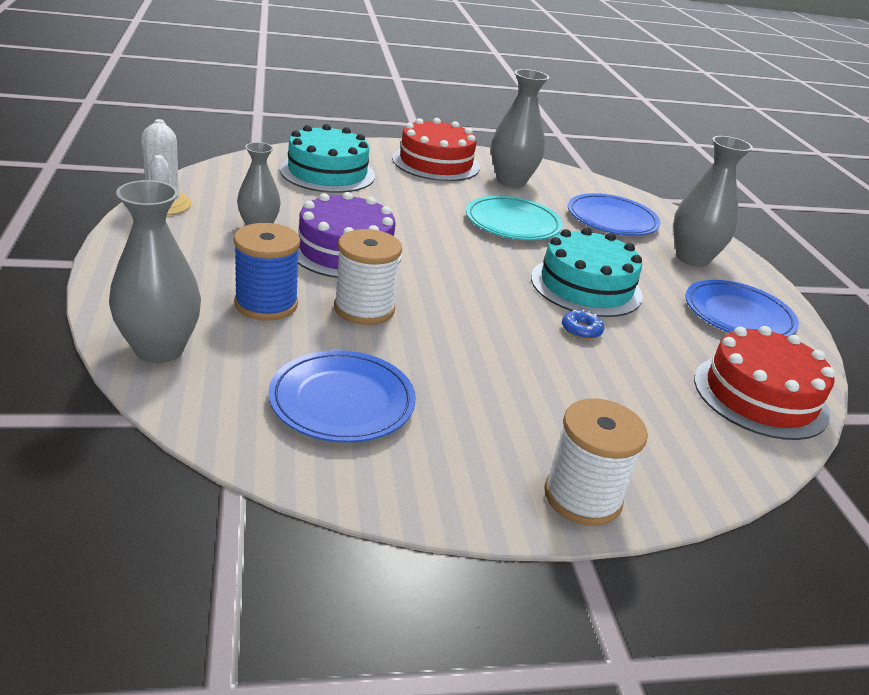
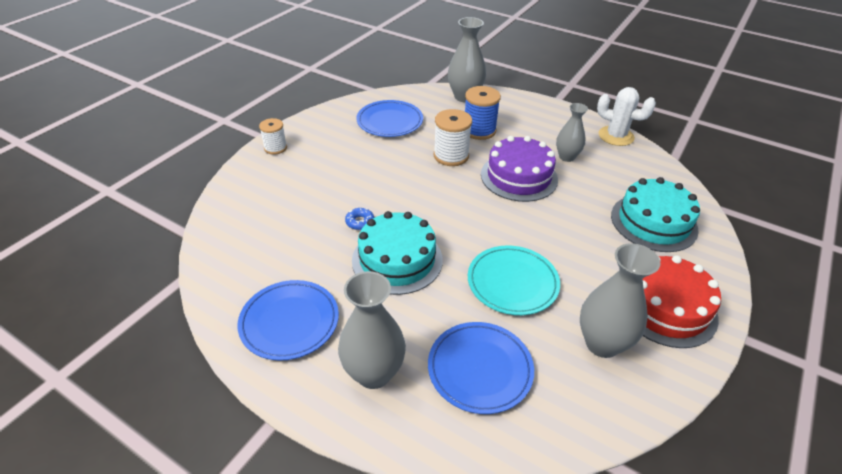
camera: 135 degrees right, 10 degrees up
(582, 497) = (275, 148): white spool -> white spool, size x0.65
(760, 396) = (235, 253): red cake -> none

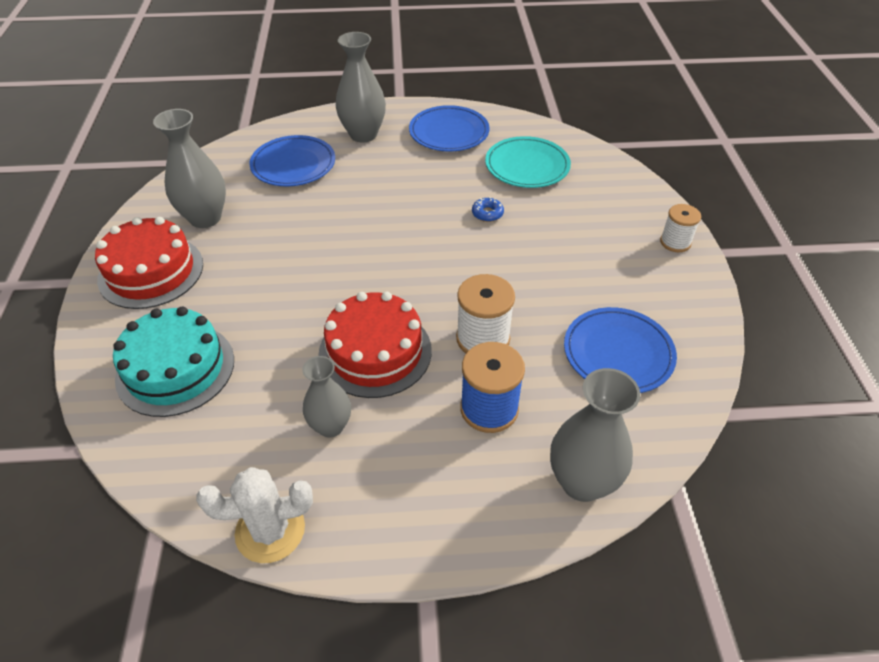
camera: 145 degrees right, 5 degrees up
(397, 260) = (419, 200): turquoise cake -> none
(512, 282) = (305, 228): turquoise plate -> turquoise plate (527, 166)
(519, 176) = (375, 352): purple cake -> red cake

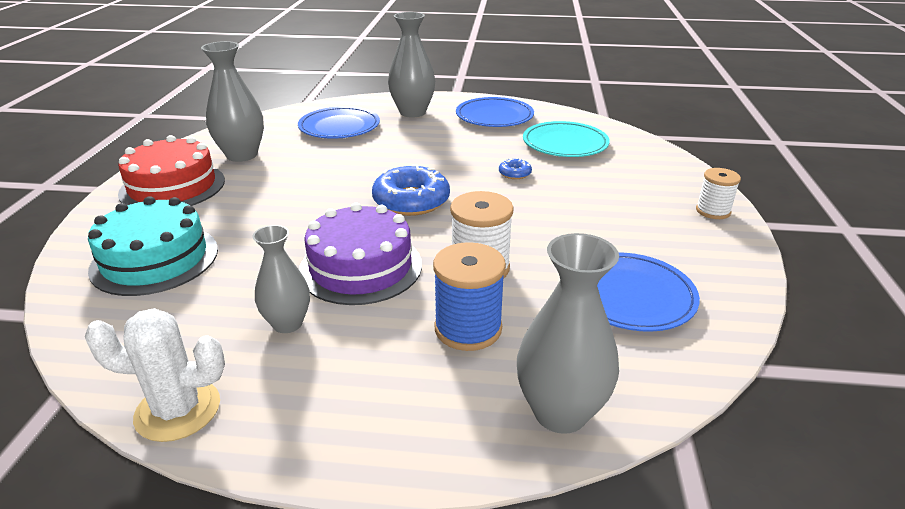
camera: 10 degrees right, 15 degrees down
(375, 352) = (361, 267): red cake -> purple cake
(397, 262) = (411, 201): none -> blue donut

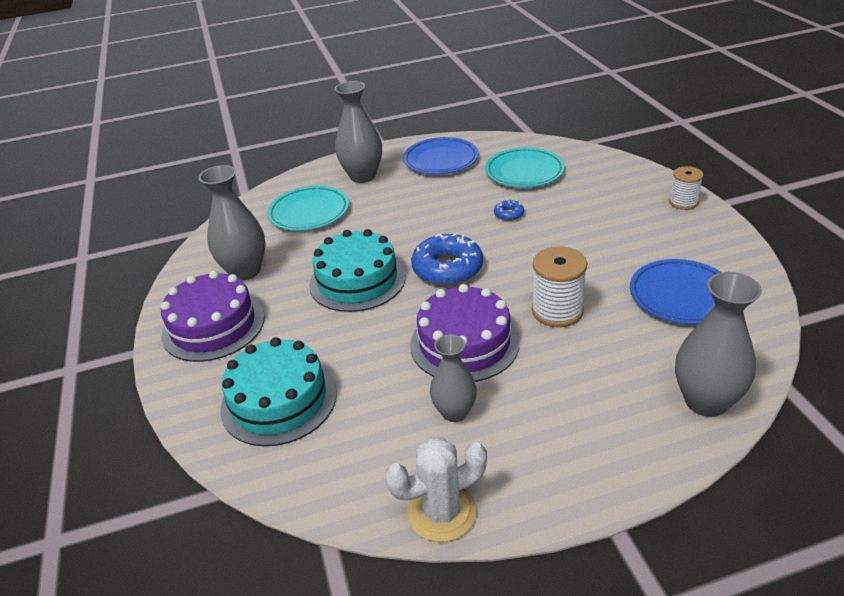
camera: 20 degrees left, 5 degrees up
(172, 187) = (213, 326): red cake -> purple cake
(322, 187) = (357, 280): none -> turquoise cake
(339, 127) = (309, 212): blue plate -> turquoise plate
(468, 328) = (592, 364): blue spool -> none

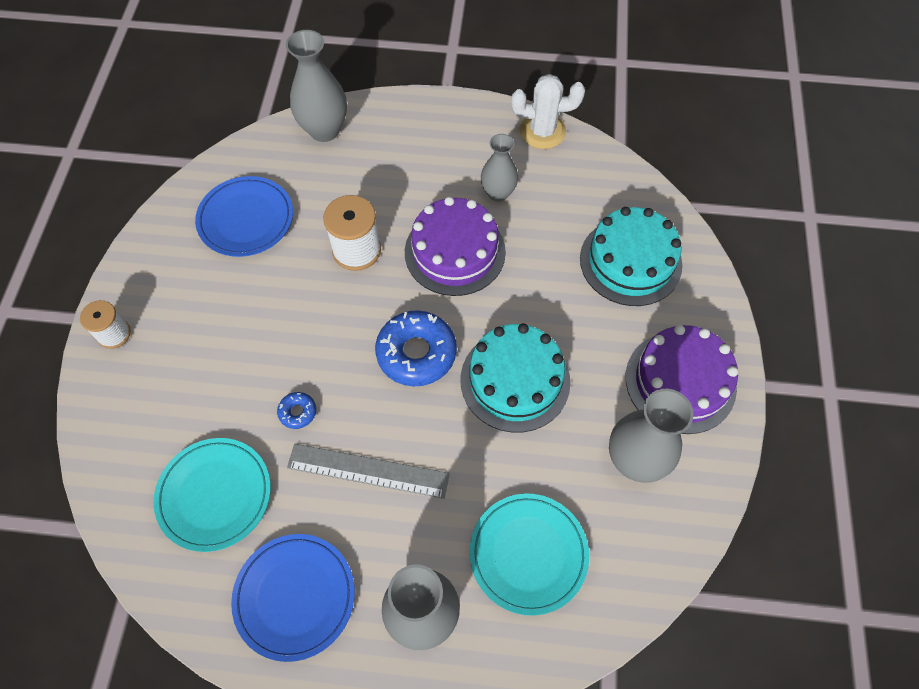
camera: 160 degrees left, 25 degrees up
(436, 208) = (368, 471): none -> grey ruler

